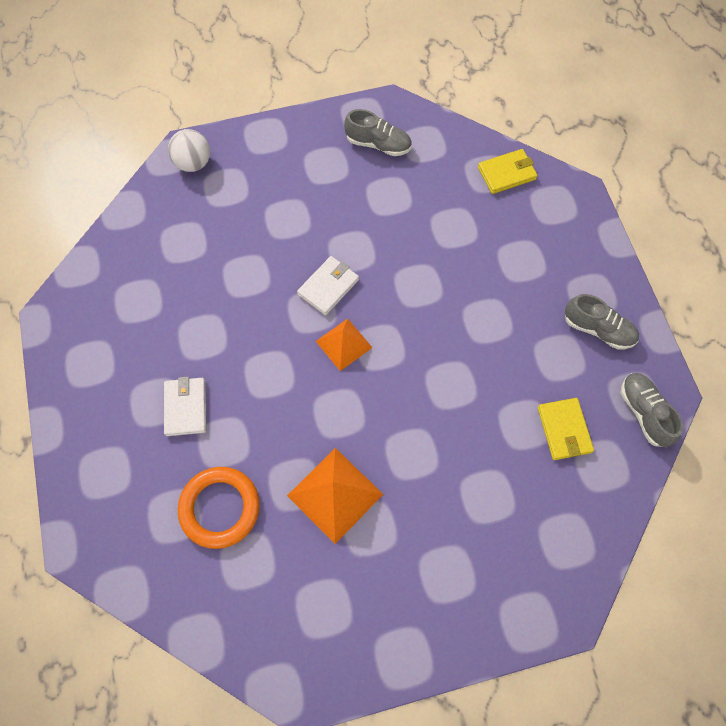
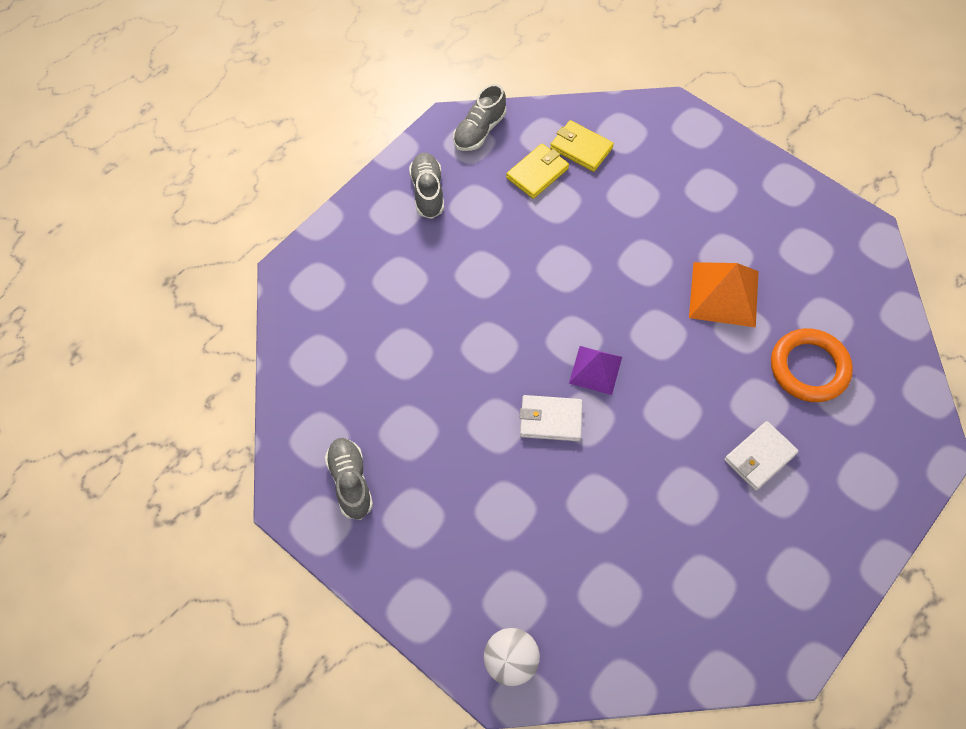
camera: 125 degrees left, 5 degrees down
(343, 344) = (595, 370): orange pyramid -> purple pyramid
(507, 173) = (307, 342): yellow wallet -> yellow wallet (581, 148)

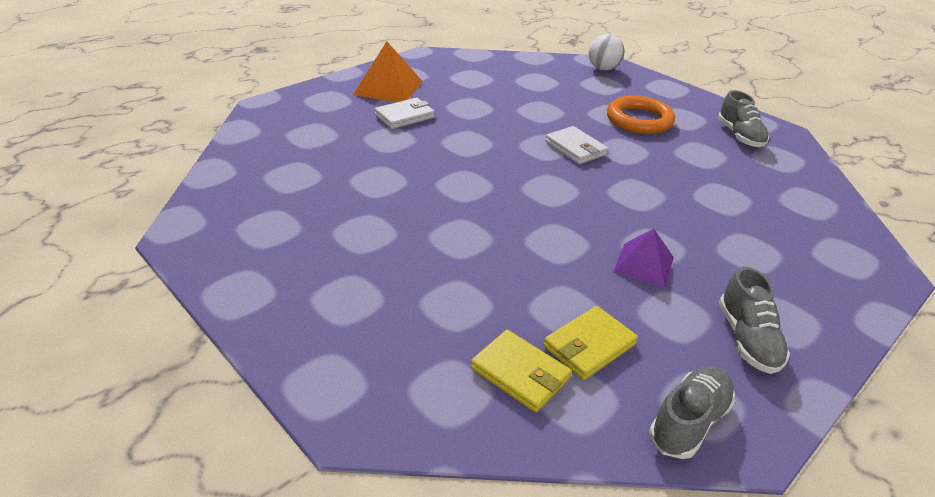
camera: 175 degrees left, 25 degrees down
(550, 419) = (575, 148): white wallet -> white wallet turned 45 degrees clockwise
(595, 370) = (531, 170): purple pyramid -> purple pyramid (643, 264)
(724, 294) = (384, 204): orange pyramid -> orange pyramid (388, 88)
(809, 368) = (331, 152): orange ring -> orange ring (639, 120)

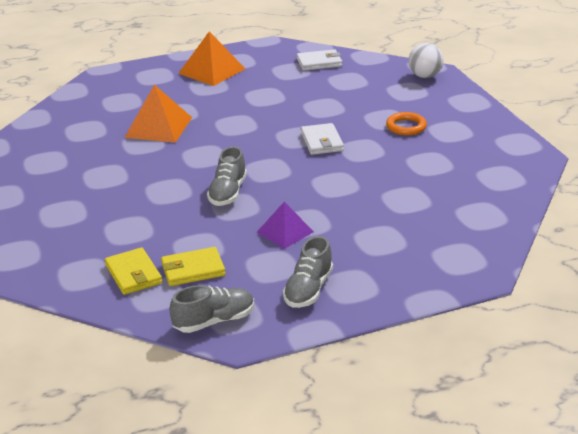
camera: 25 degrees right, 5 degrees down
(382, 159) = (159, 127): none -> orange pyramid
(405, 116) = (204, 96): white wallet -> white wallet (319, 63)
(639, 120) = (406, 127): orange ring -> orange ring, size x0.64
(739, 136) = (487, 153): grey shoe -> grey shoe (228, 193)

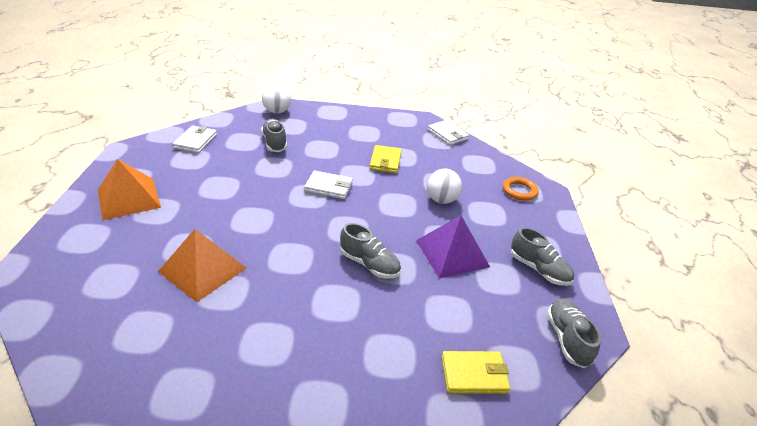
camera: 70 degrees left, 5 degrees up
(193, 269) = (484, 328): yellow wallet -> yellow wallet (385, 161)
(285, 232) = (452, 253): purple pyramid -> purple pyramid, size x1.55
(364, 94) = (274, 143): none -> grey shoe
(372, 206) = (441, 200): none -> white ball
(406, 127) = (342, 145): orange ring -> orange ring (519, 191)
(523, 180) = (447, 134): none -> white wallet

